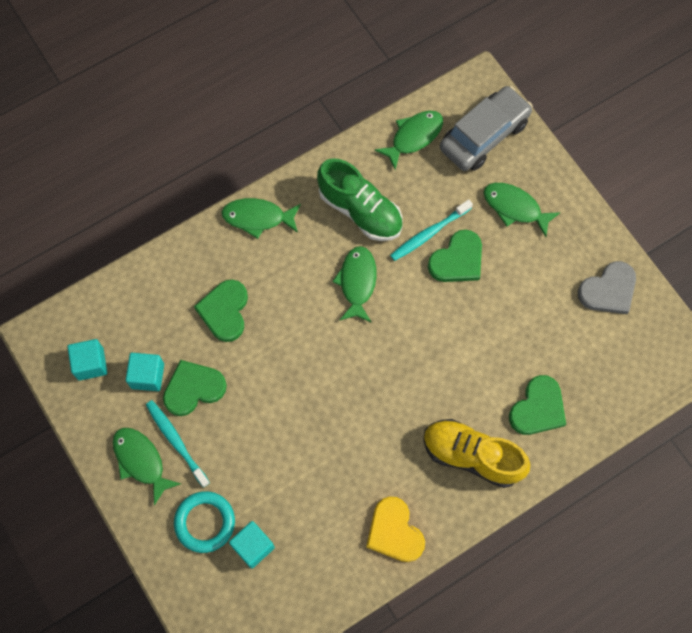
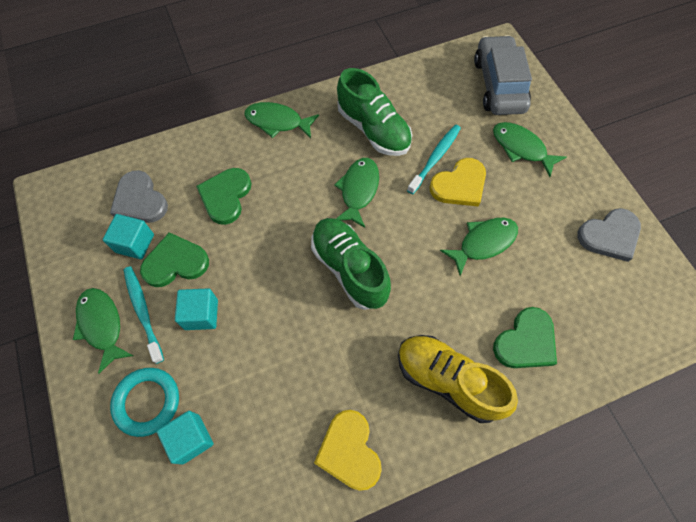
camera: 10 degrees right, 5 degrees down
(90, 364) = (85, 223): turquoise cube -> turquoise cube (201, 314)
(138, 330) = (140, 200): none -> grey heart
(363, 366) = (349, 269): none -> green shoe
(414, 137) = (433, 77): green fish -> green fish (483, 243)
(429, 233) = (435, 158): turquoise toothbrush -> turquoise toothbrush turned 150 degrees clockwise
(457, 260) = (459, 185): green heart -> yellow heart
(484, 135) = (498, 85): grey car -> grey car turned 60 degrees counterclockwise

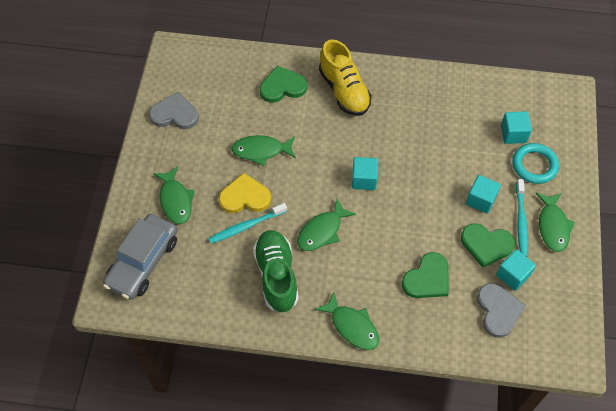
camera: 150 degrees left, 5 degrees down
(349, 269) = (364, 179): green shoe -> turquoise cube
(349, 451) = (423, 86): yellow heart -> none

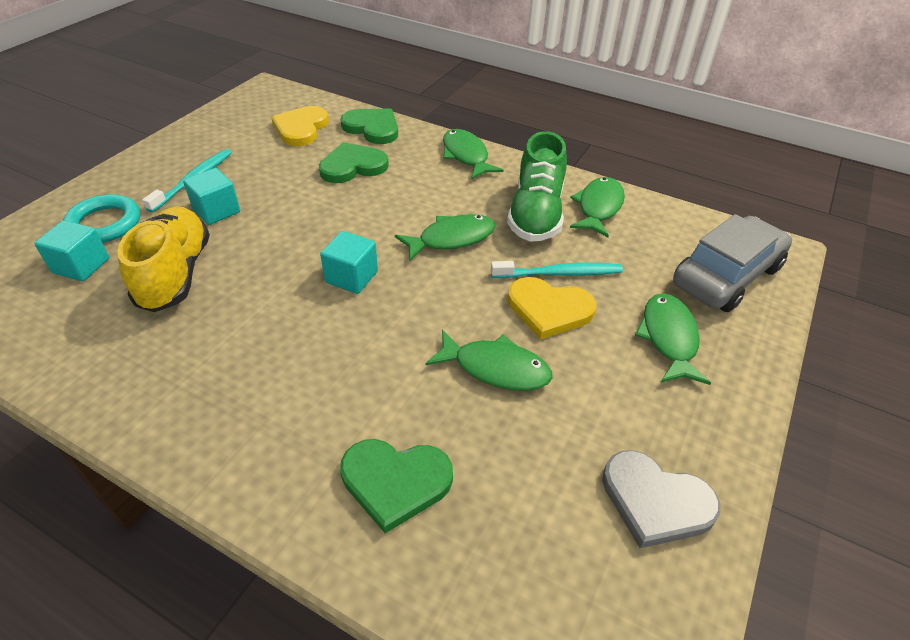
camera: 160 degrees left, 15 degrees down
(344, 91) = (277, 427): yellow shoe -> yellow shoe (175, 274)
(486, 245) = (257, 173): green heart -> green heart (372, 128)
(498, 310) = (301, 128): grey heart -> yellow heart
(512, 275) = (257, 145): turquoise cube -> none
(553, 226) = (164, 167): green fish -> green fish (598, 207)

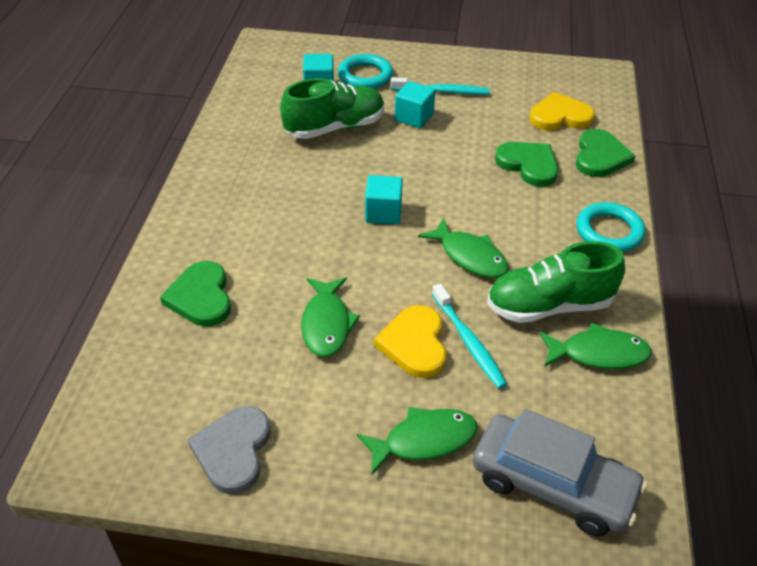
camera: 70 degrees right, 0 degrees up
(175, 274) = (335, 127): yellow shoe -> green shoe
(466, 155) = (609, 231): green fish -> turquoise ring

